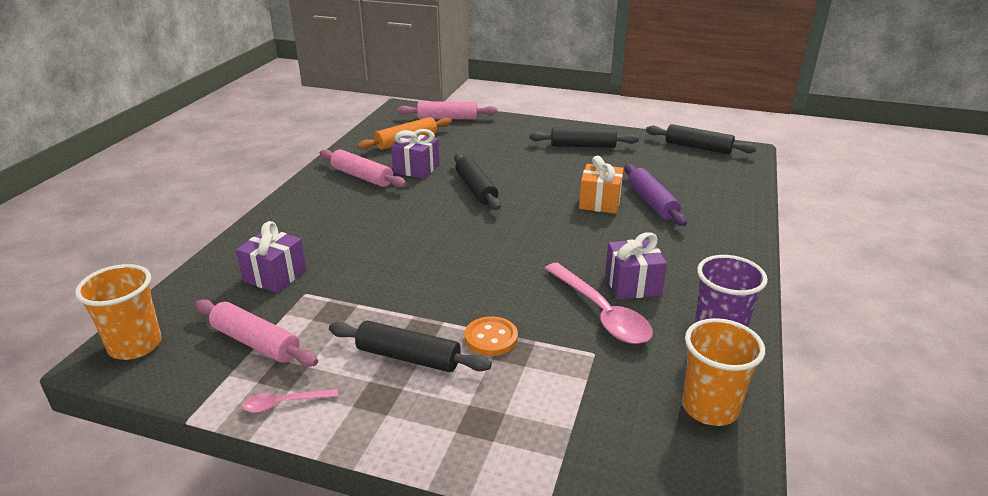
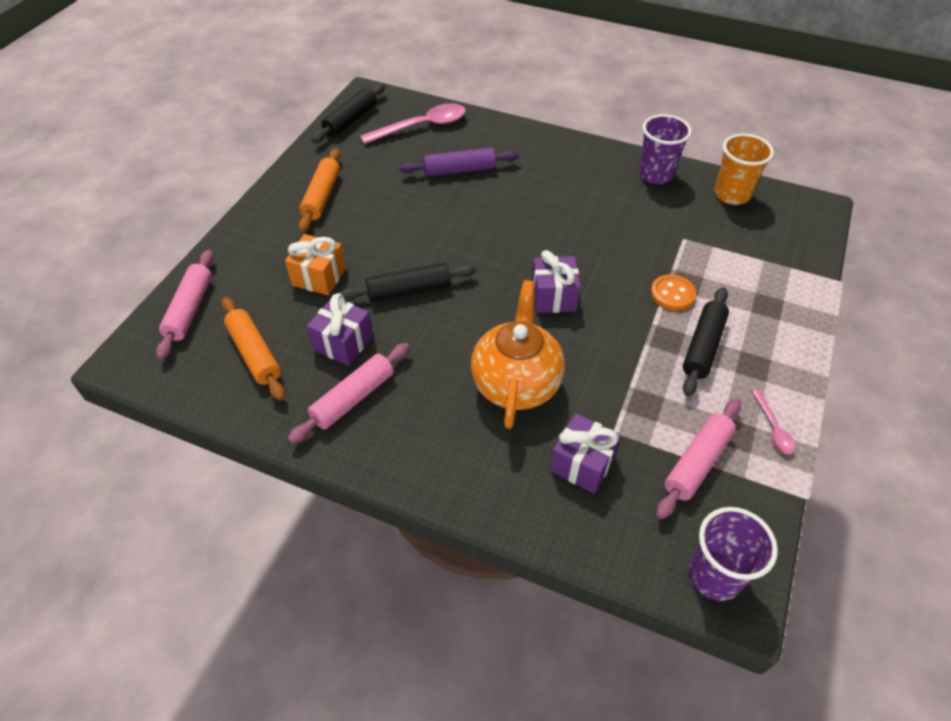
camera: 85 degrees left, 20 degrees up
(135, 345) = (714, 575): orange cup -> purple cup
(369, 242) = (516, 383): none -> orange teapot
(583, 146) = (321, 196): black rolling pin -> orange rolling pin
(600, 202) = (454, 202): orange gift -> orange gift (319, 277)
(601, 313) = (634, 227): pink spoon -> pink spoon (422, 126)
(632, 284) = (594, 204): purple gift -> purple gift (553, 296)

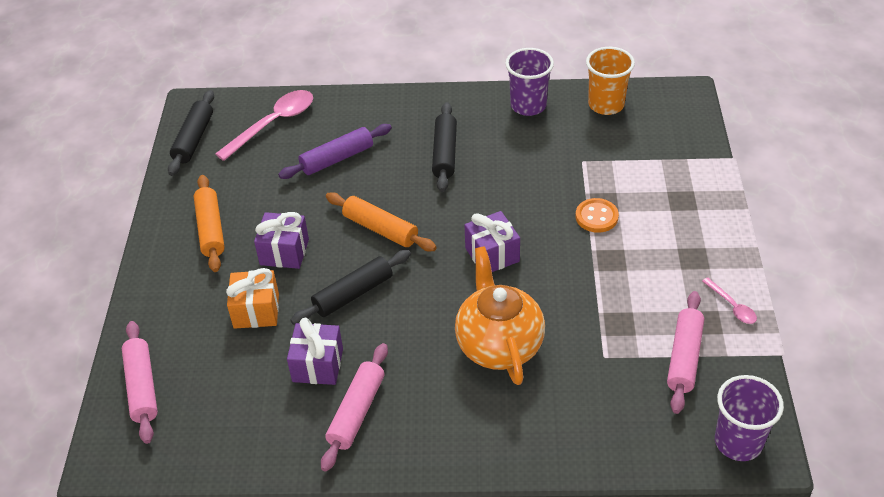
camera: 20 degrees left, 5 degrees down
(255, 353) = (236, 406): orange rolling pin -> orange rolling pin (380, 229)
(582, 463) = (591, 394): purple gift -> purple gift (284, 252)
(702, 346) = (644, 256): black rolling pin -> black rolling pin (444, 153)

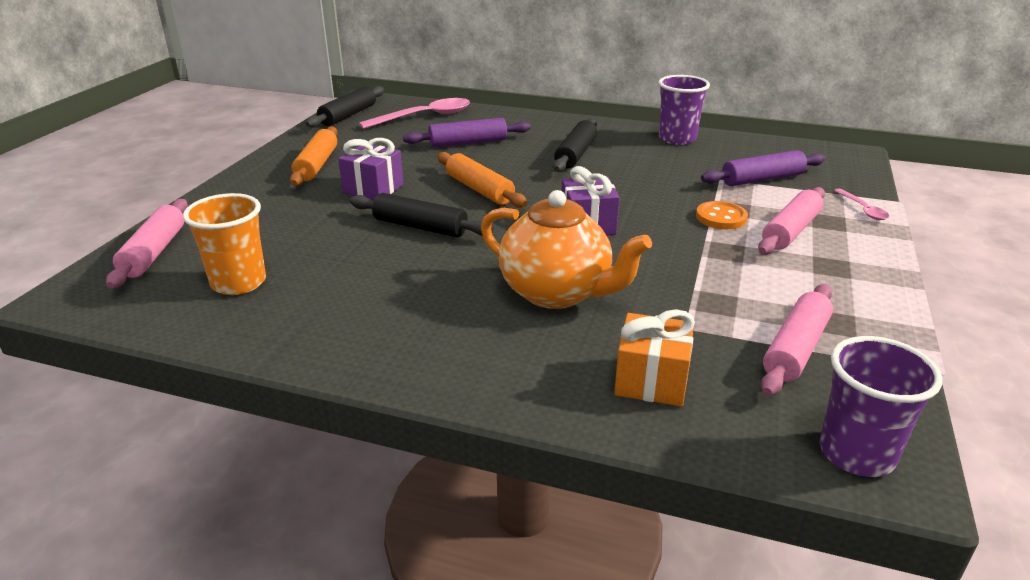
camera: 15 degrees right, 15 degrees down
(256, 311) = (313, 221): orange gift -> orange gift (651, 380)
(318, 365) = (343, 270): purple gift -> none
(353, 294) = (420, 227): black rolling pin -> black rolling pin turned 45 degrees clockwise
(357, 412) = (356, 315): pink rolling pin -> pink rolling pin (791, 231)
(498, 345) = (557, 293): orange teapot -> orange teapot turned 120 degrees clockwise
(606, 105) = (760, 148): orange cup -> orange cup (239, 283)
(617, 153) = (762, 179): none -> purple rolling pin
(732, 306) = (875, 315): pink spoon -> pink spoon (863, 209)

